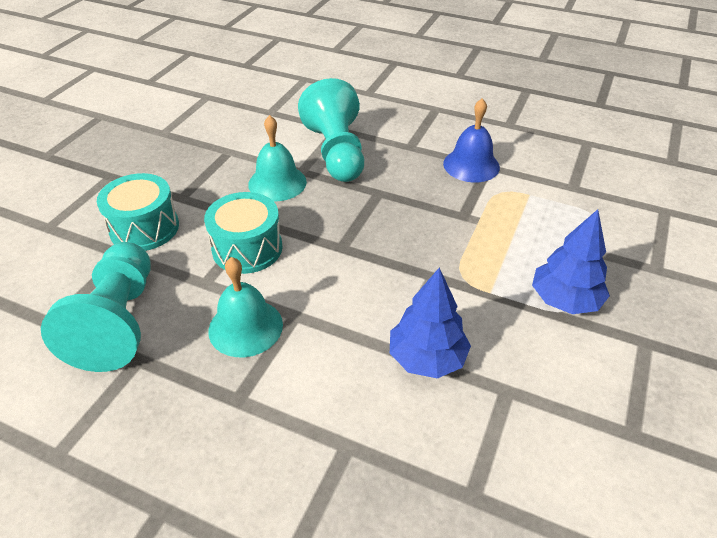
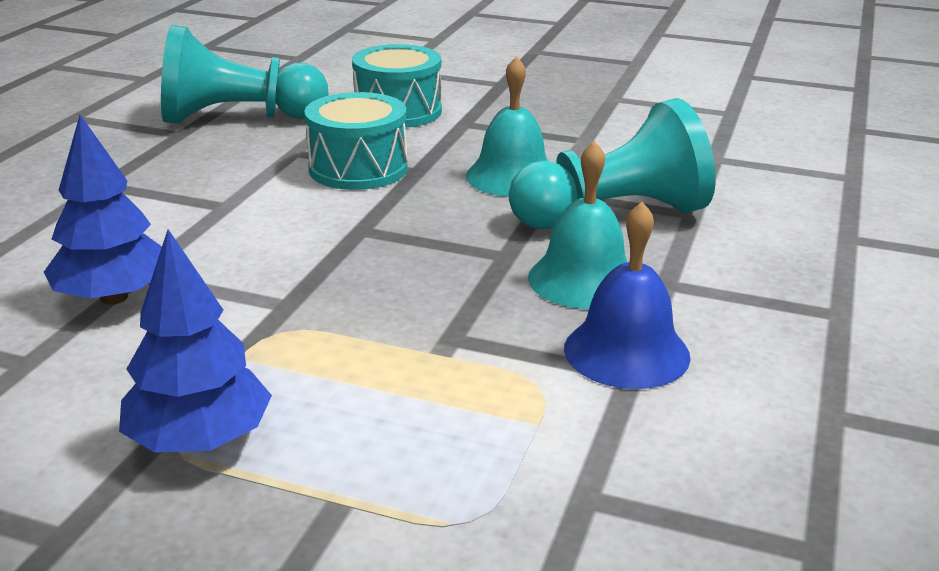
camera: 85 degrees right, 15 degrees down
(245, 327) = (211, 179): turquoise bell -> turquoise bell (584, 279)

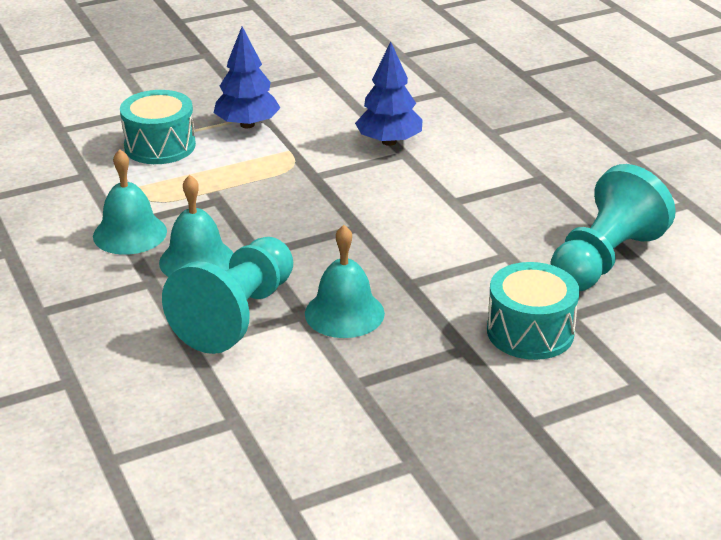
camera: 135 degrees right, 5 degrees up
(358, 168) = (443, 264): turquoise drum -> turquoise drum (160, 146)
(626, 352) = (130, 233): blue bell -> turquoise bell

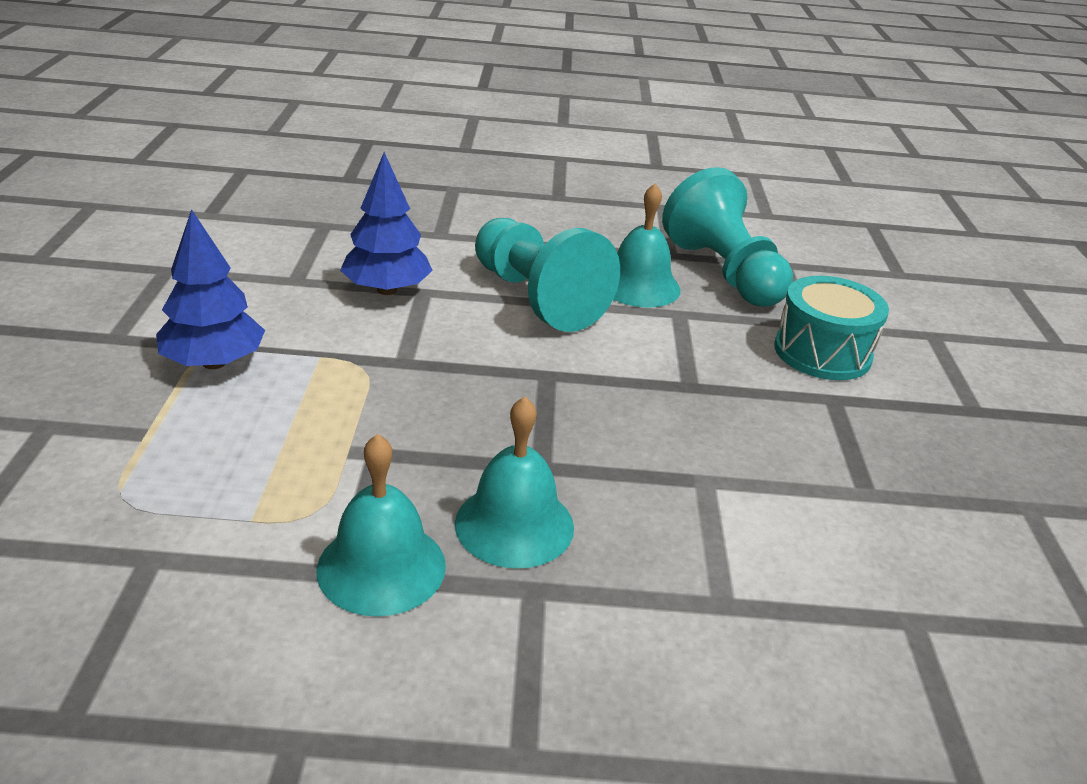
camera: 65 degrees left, 0 degrees up
(160, 146) = (166, 453): turquoise drum -> none
(237, 315) = (674, 535): turquoise pawn -> turquoise pawn (537, 298)
(344, 313) = (722, 449): turquoise bell -> turquoise bell (639, 286)

